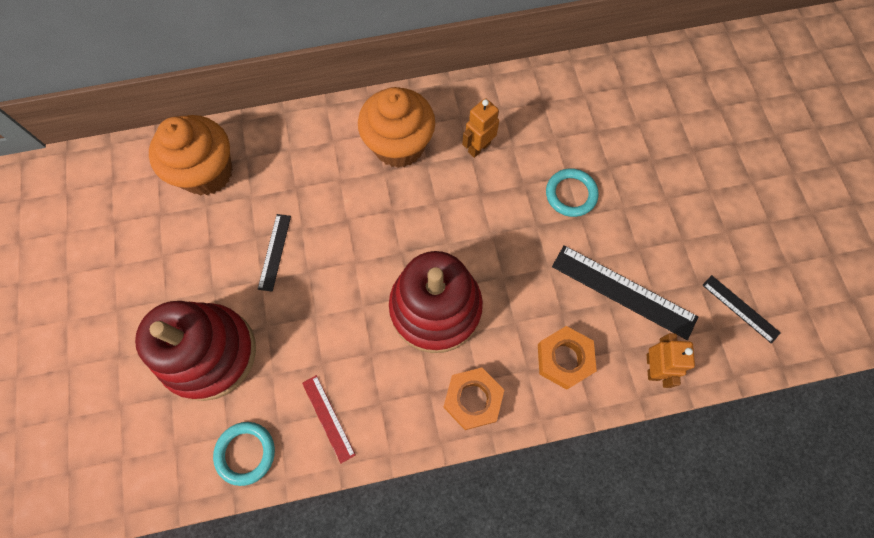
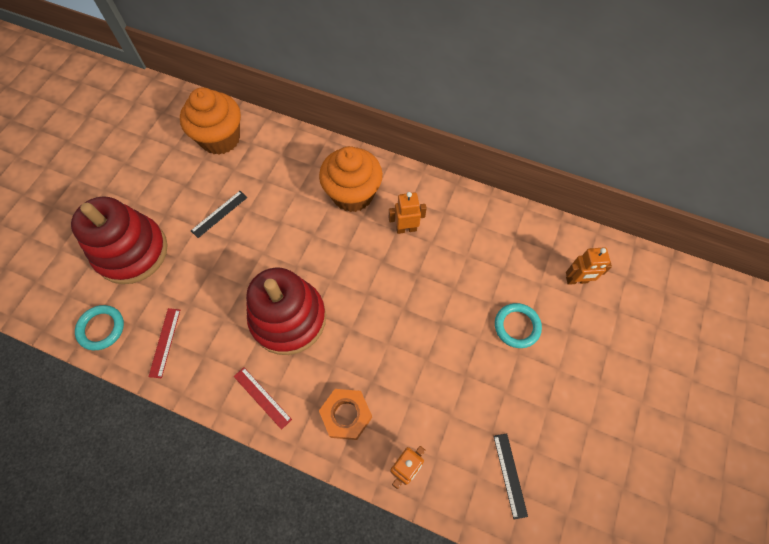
camera: 35 degrees right, 5 degrees down
(472, 399) = (262, 397): orange nut -> red ruler
(571, 194) = (446, 303): turquoise ring -> turquoise ring (517, 326)
(623, 291) = (428, 398): black ruler -> none
(666, 100) = (577, 280): none -> orange robot

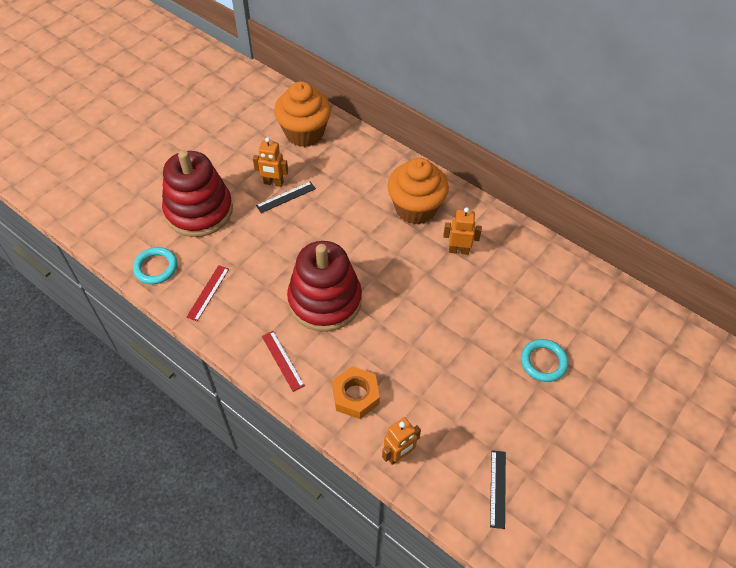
camera: 15 degrees right, 10 degrees down
(577, 280) = (617, 336): orange robot -> orange robot (273, 183)

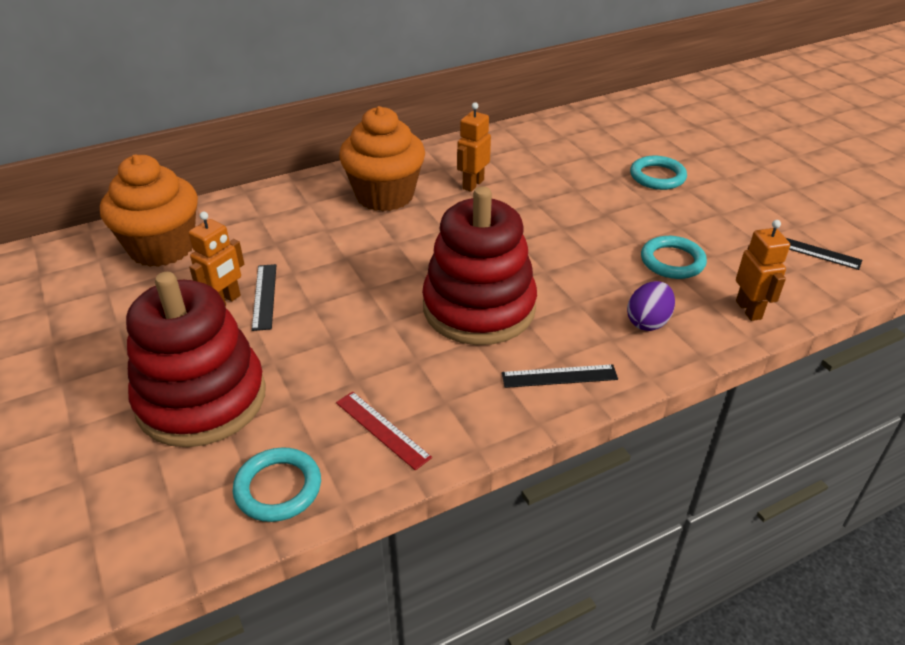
camera: 65 degrees left, 15 degrees down
(282, 360) = (559, 376): red ruler -> black ruler
(355, 395) = (648, 322): orange nut -> purple egg
(432, 396) = (672, 261): none -> turquoise ring

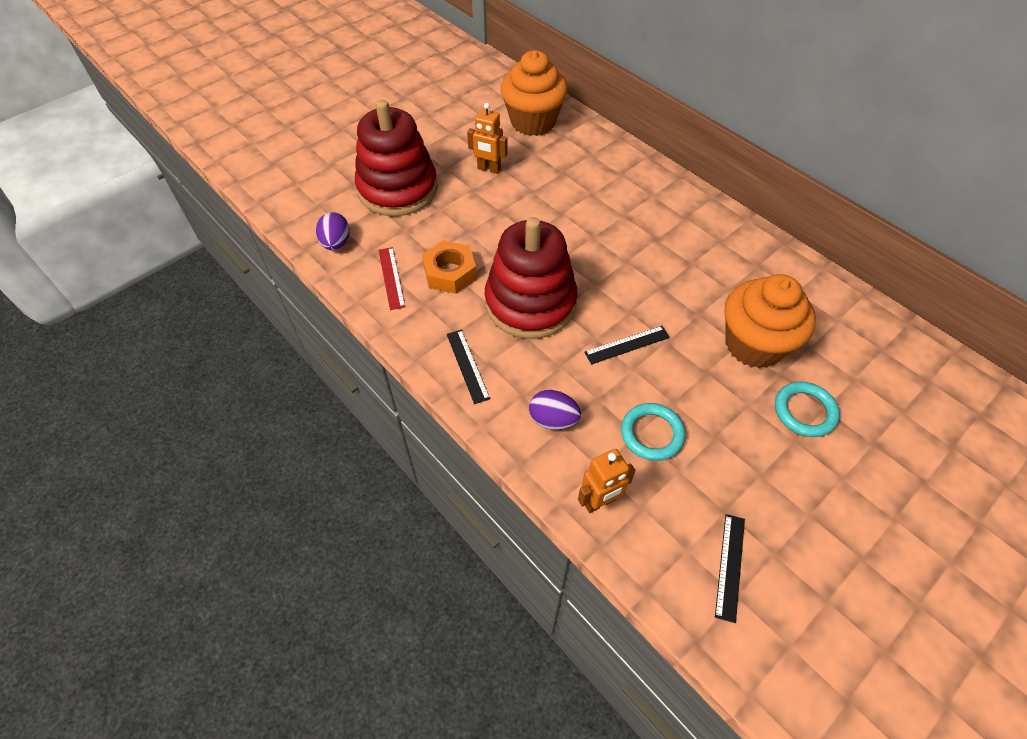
camera: 75 degrees right, 15 degrees up
(264, 296) = (501, 185): black ruler -> black ruler (627, 344)
(278, 488) = (336, 243): turquoise ring -> purple egg
(382, 429) = (391, 277): red ruler -> red ruler turned 45 degrees counterclockwise
(385, 195) = (655, 214): orange cupcake -> orange cupcake (754, 344)
(399, 368) = (450, 272): none -> orange nut
(472, 184) = (704, 266): orange robot -> none

